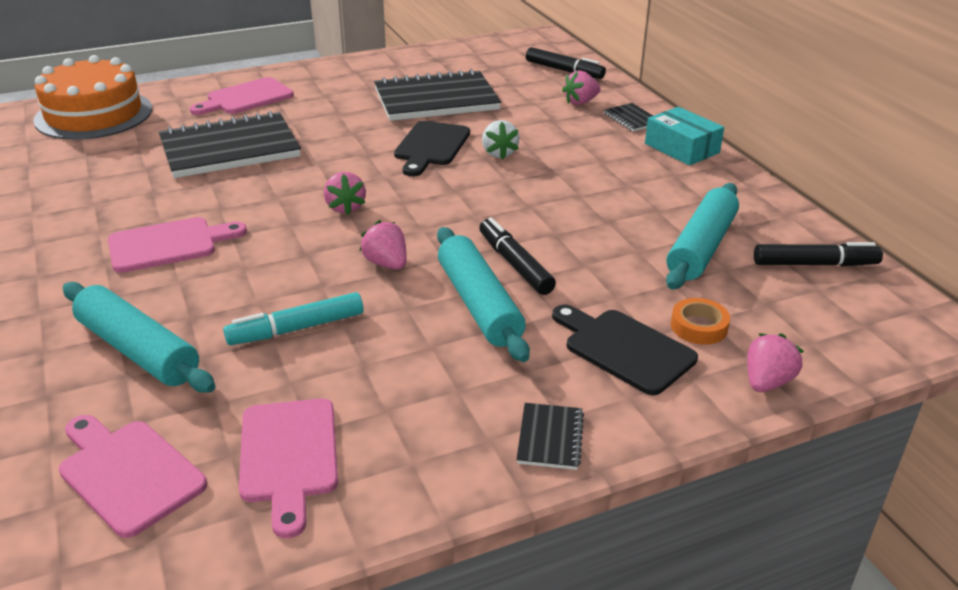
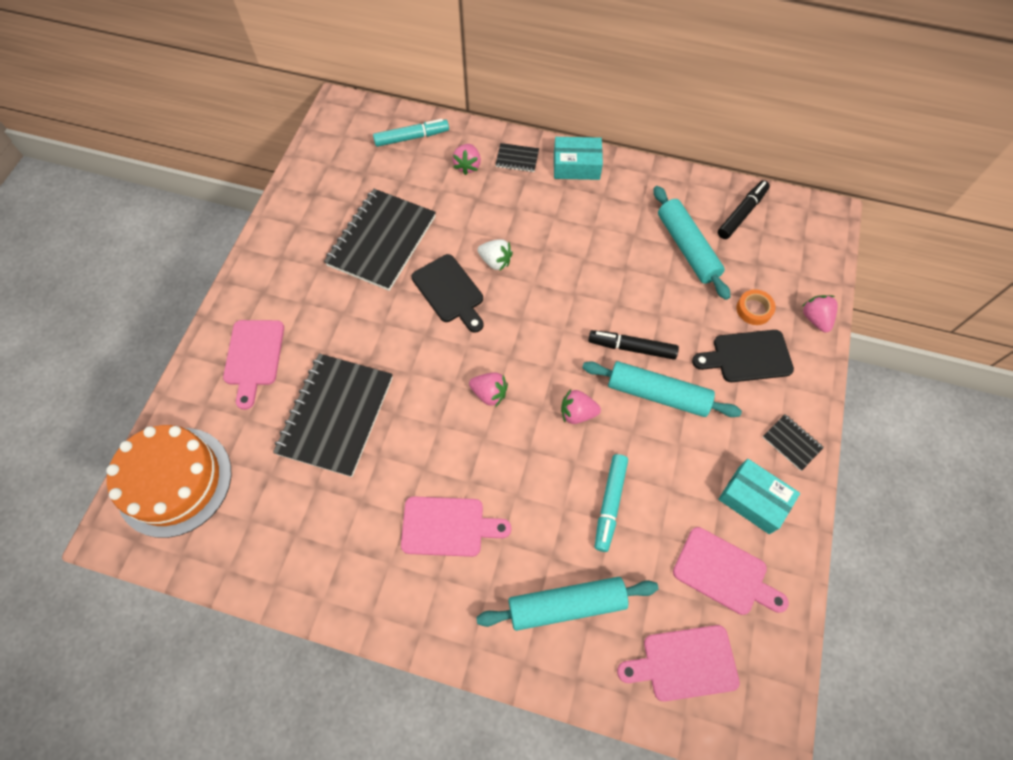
camera: 50 degrees left, 30 degrees up
(168, 244) = (448, 526): pink cutting board -> pink cutting board turned 75 degrees clockwise
(423, 438) = (753, 499): none -> turquoise box
(564, 70) = (411, 137): black marker -> turquoise marker

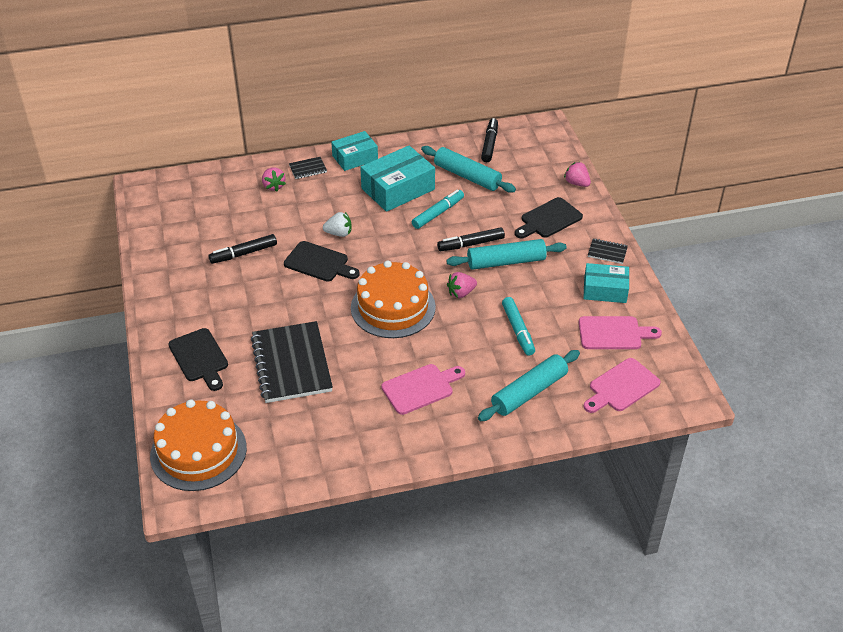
camera: 30 degrees left, 20 degrees down
(254, 357) = (200, 358): pink cutting board -> black cutting board
(382, 241) = (243, 253): black notebook -> black marker
(411, 137) = (216, 184): turquoise marker -> turquoise marker (438, 213)
(489, 393) = (393, 307): pink strawberry -> orange cake
(597, 230) = (398, 189): none -> turquoise box
(754, 309) = (535, 193): orange tape -> none

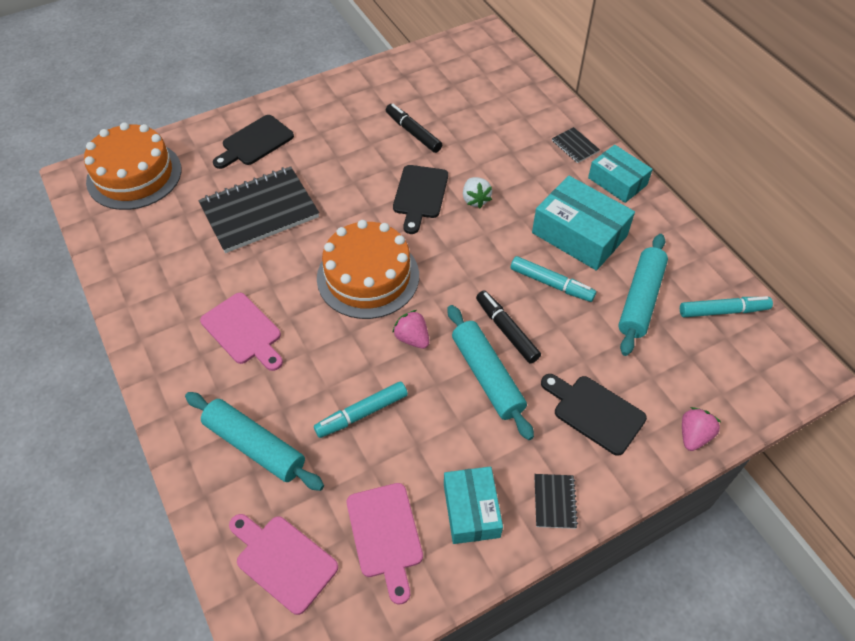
camera: 75 degrees right, 10 degrees up
(273, 186) = (531, 127): pink strawberry -> none
(489, 144) = (723, 311): black marker -> turquoise marker

